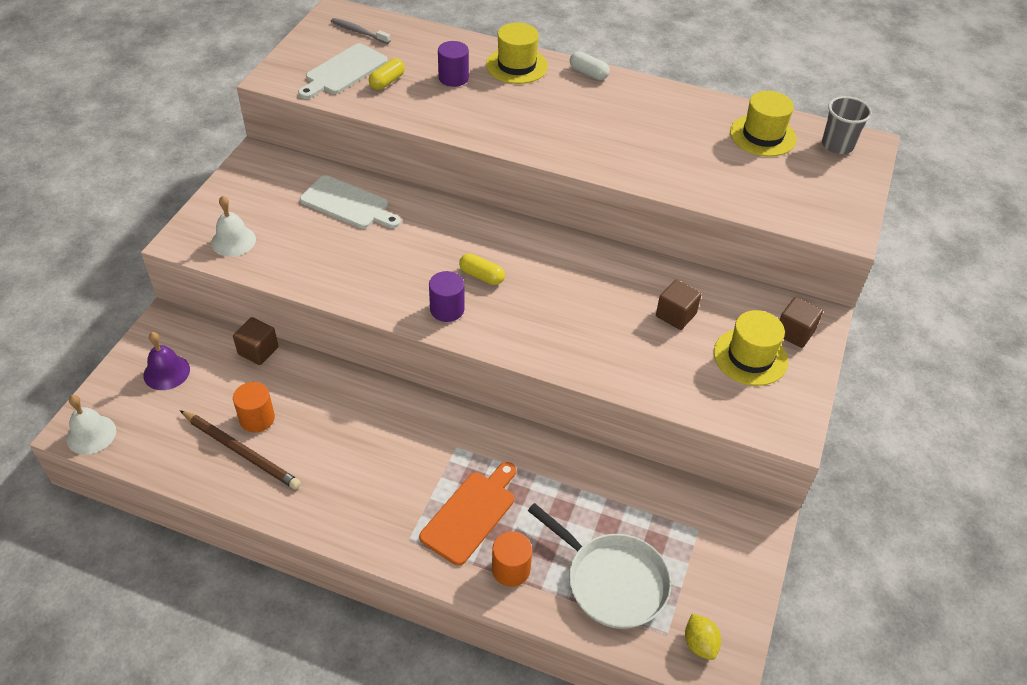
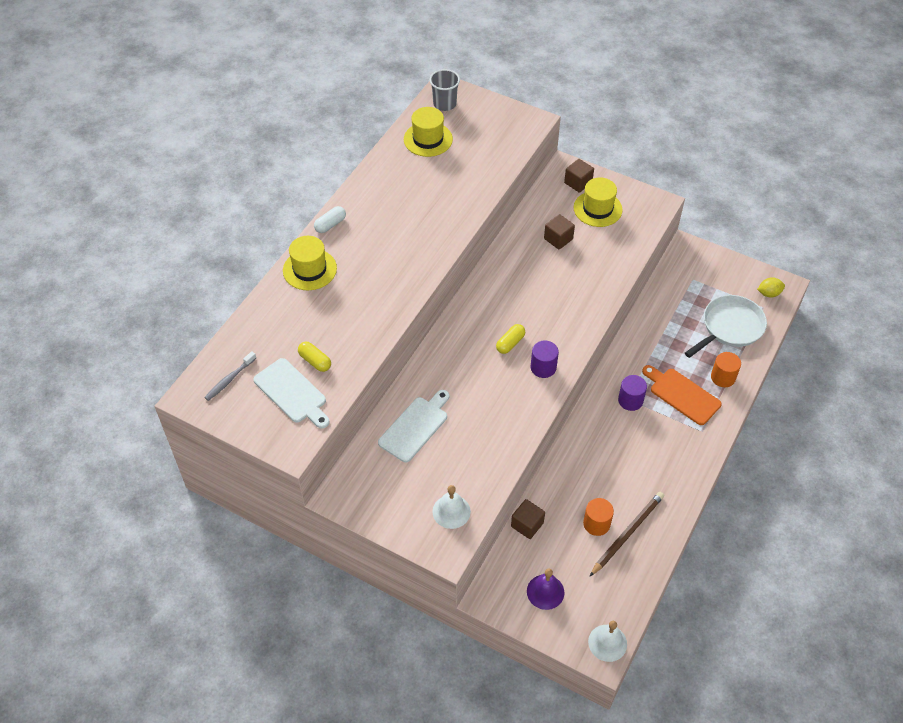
camera: 80 degrees left, 5 degrees up
(453, 78) = (319, 314): purple cylinder -> purple cylinder (630, 400)

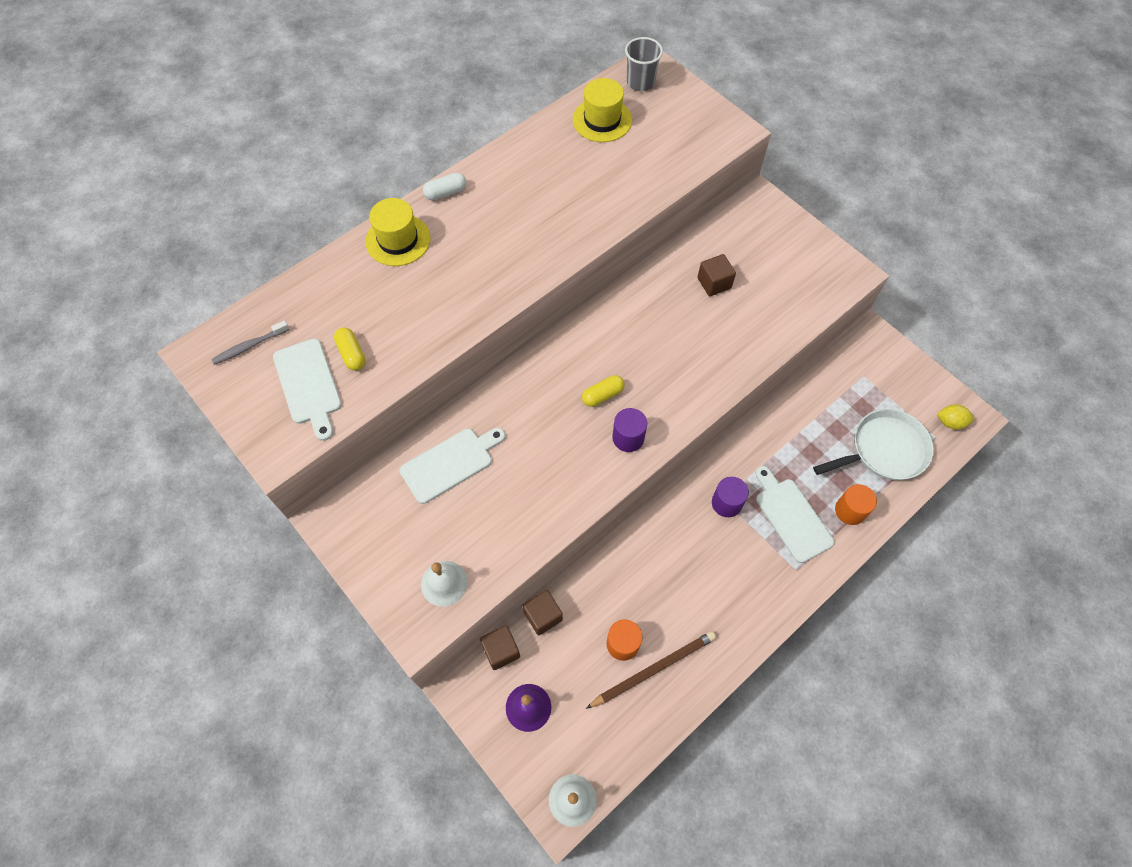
camera: 20 degrees right, 10 degrees up
(578, 183) = (766, 221): brown cube -> brown cube (501, 650)
(597, 209) = (776, 259): yellow hat -> none
(682, 395) = (791, 516): orange cutting board -> white cutting board

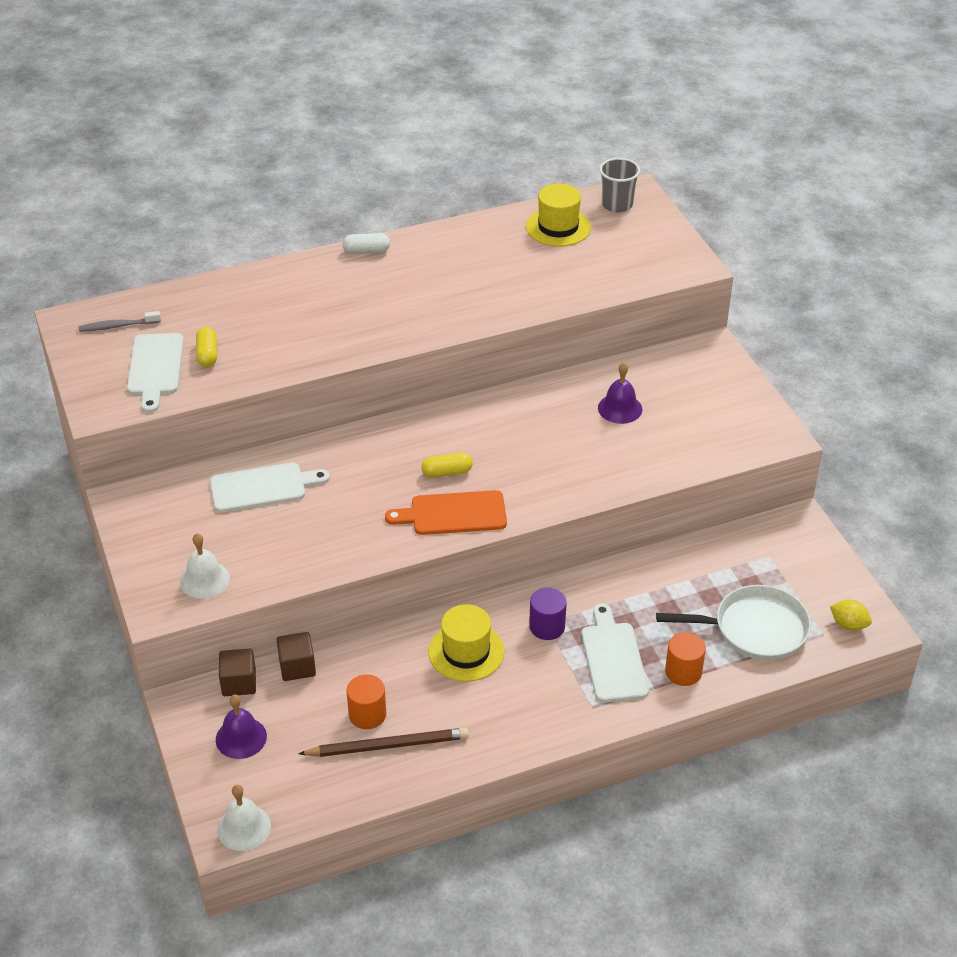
camera: 20 degrees right, 20 degrees down
(398, 240) = (299, 278): yellow hat -> yellow hat (466, 652)
(628, 438) = (453, 514): purple cylinder -> orange cutting board
(714, 283) = (620, 408): brown cube -> purple bell

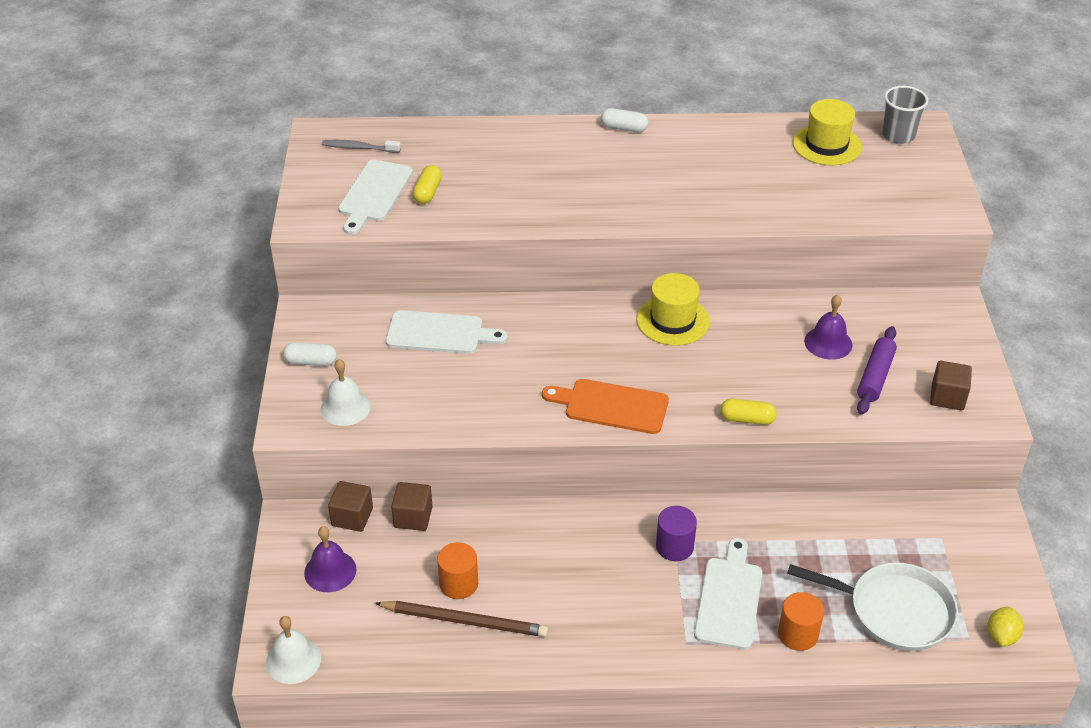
camera: 20 degrees right, 0 degrees up
(150, 545) = (311, 362): none -> white capsule
(447, 472) = (623, 363): yellow capsule -> yellow capsule (747, 419)
(466, 652) = (582, 549): yellow hat -> yellow hat (672, 320)
(672, 428) = (875, 376): none -> purple rolling pin
(739, 431) = (947, 397): none -> brown cube
(848, 625) = (1001, 636): yellow lemon -> yellow lemon turned 60 degrees clockwise

